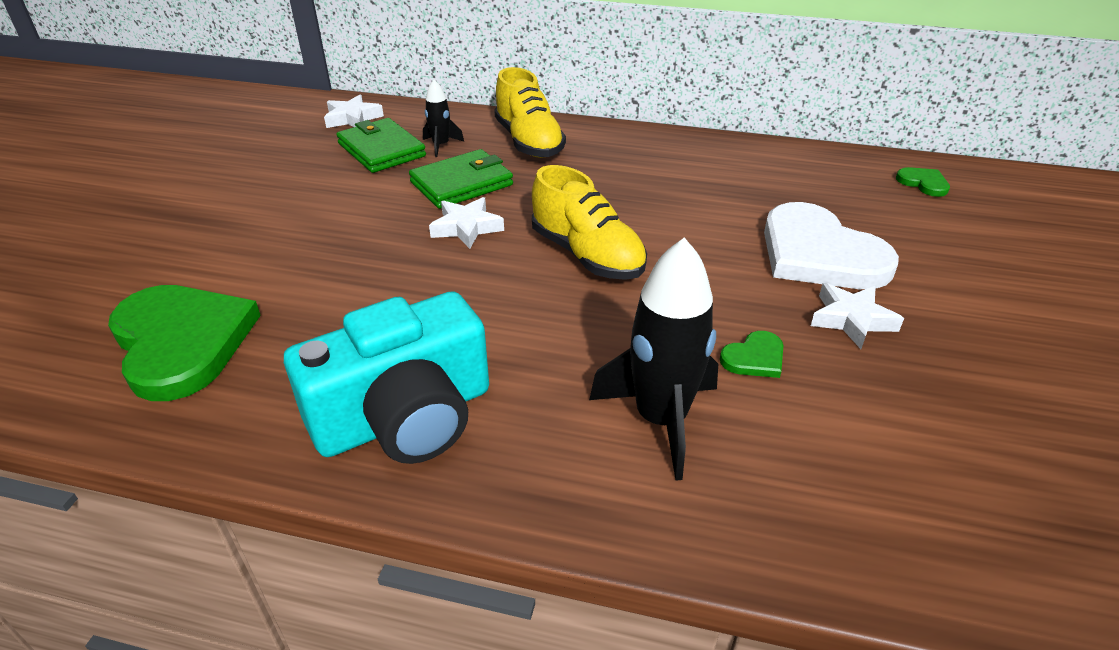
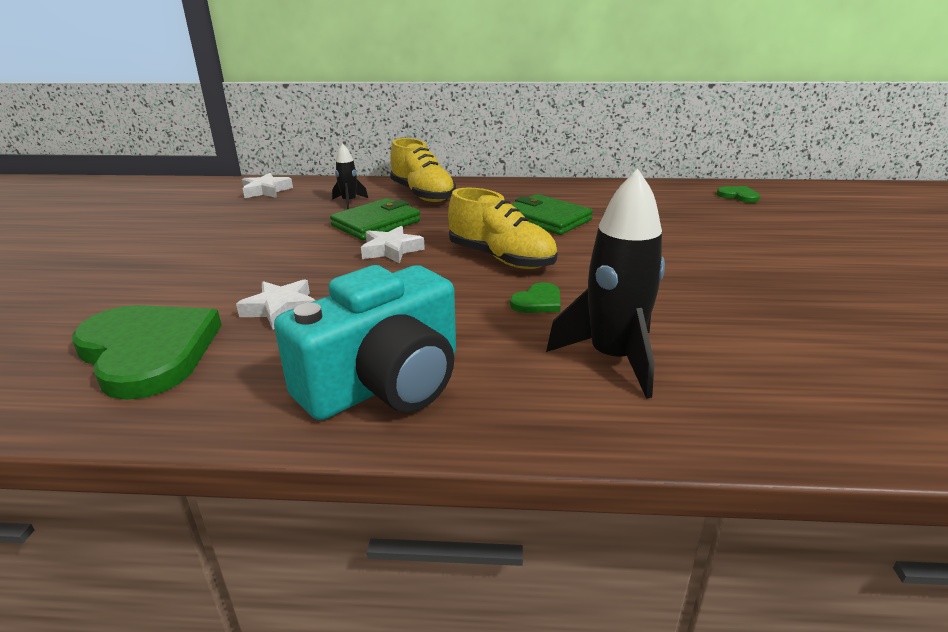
camera: 10 degrees left, 10 degrees down
(381, 150) = (298, 208): green wallet -> green wallet (547, 219)
(754, 358) = (669, 309): green heart -> green heart (538, 301)
(819, 254) = (685, 242): white heart -> none
(851, 319) = (731, 278): white star -> white star (281, 309)

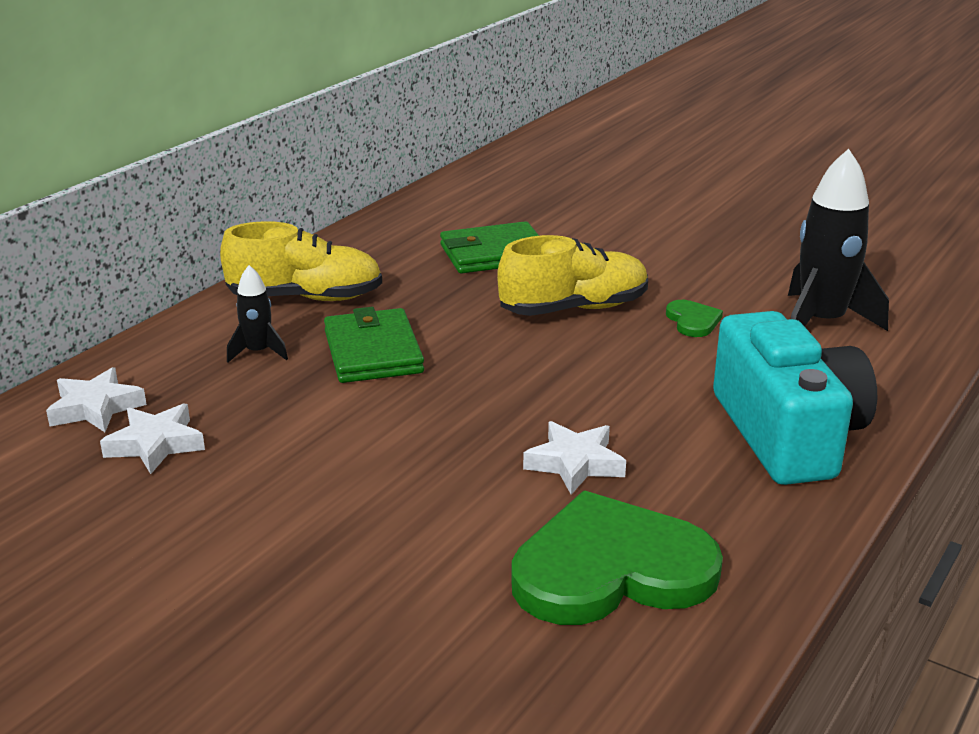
camera: 60 degrees left, 0 degrees up
(391, 250) = (476, 362): white star -> white star (155, 444)
(738, 196) = (552, 153): green heart -> none

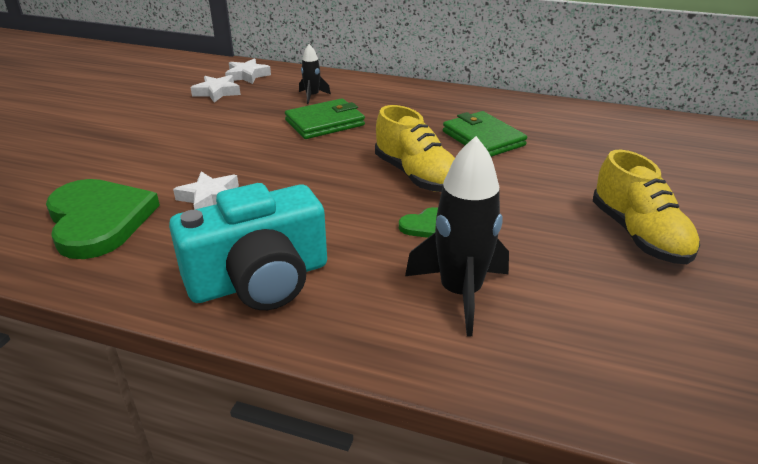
camera: 75 degrees right, 5 degrees up
(305, 298) = (381, 96): yellow shoe -> yellow shoe (638, 235)

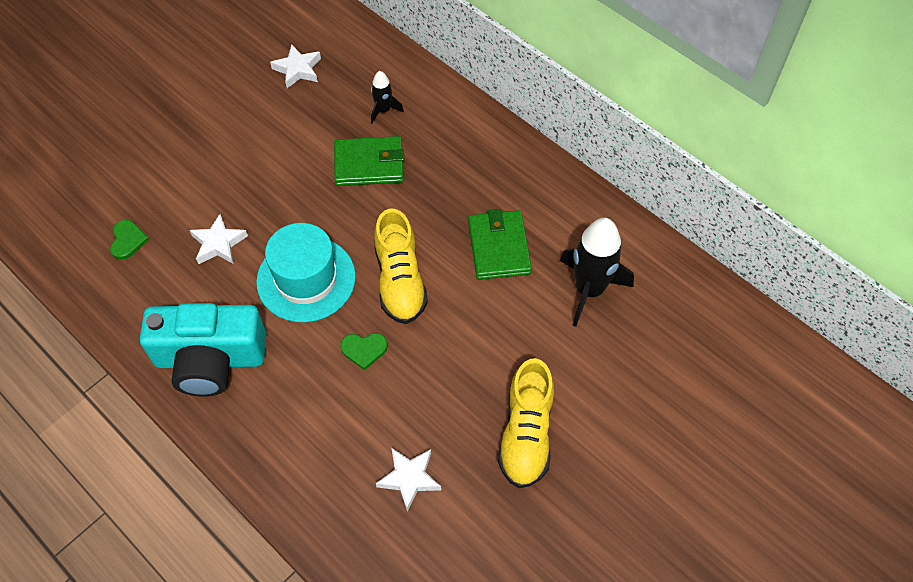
camera: 25 degrees right, 25 degrees up
(98, 220) = (128, 240): green heart -> green heart, size x0.42
(247, 75) = (341, 45): white star -> white star (409, 478)
(323, 197) = (306, 279): none -> turquoise hat
(460, 293) = (339, 434): black rocket -> black rocket (589, 290)

